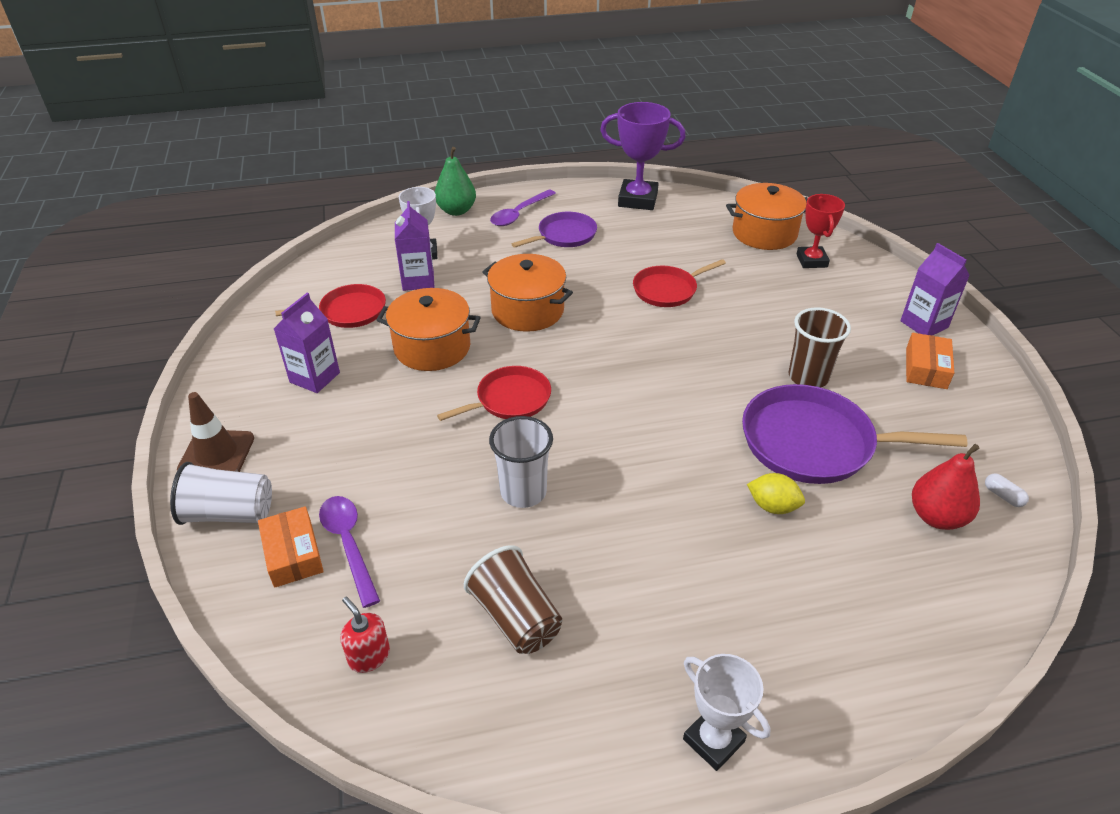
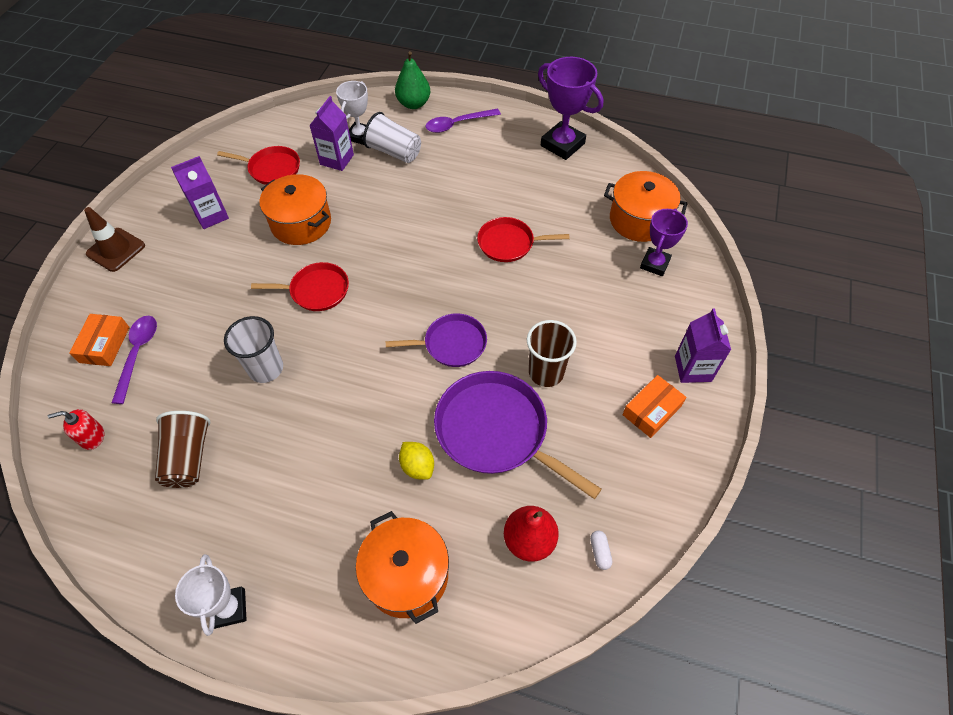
camera: 30 degrees right, 15 degrees up
(229, 513) = (92, 297): white cup -> white cup (394, 152)
(369, 656) = (92, 437): red soap dispenser -> red soap dispenser turned 90 degrees counterclockwise
(527, 310) = (390, 218): orange pot -> orange pot (407, 575)
(564, 235) = (474, 158): purple pan -> purple pan (451, 344)
(811, 261) = (654, 264): red trophy -> purple trophy

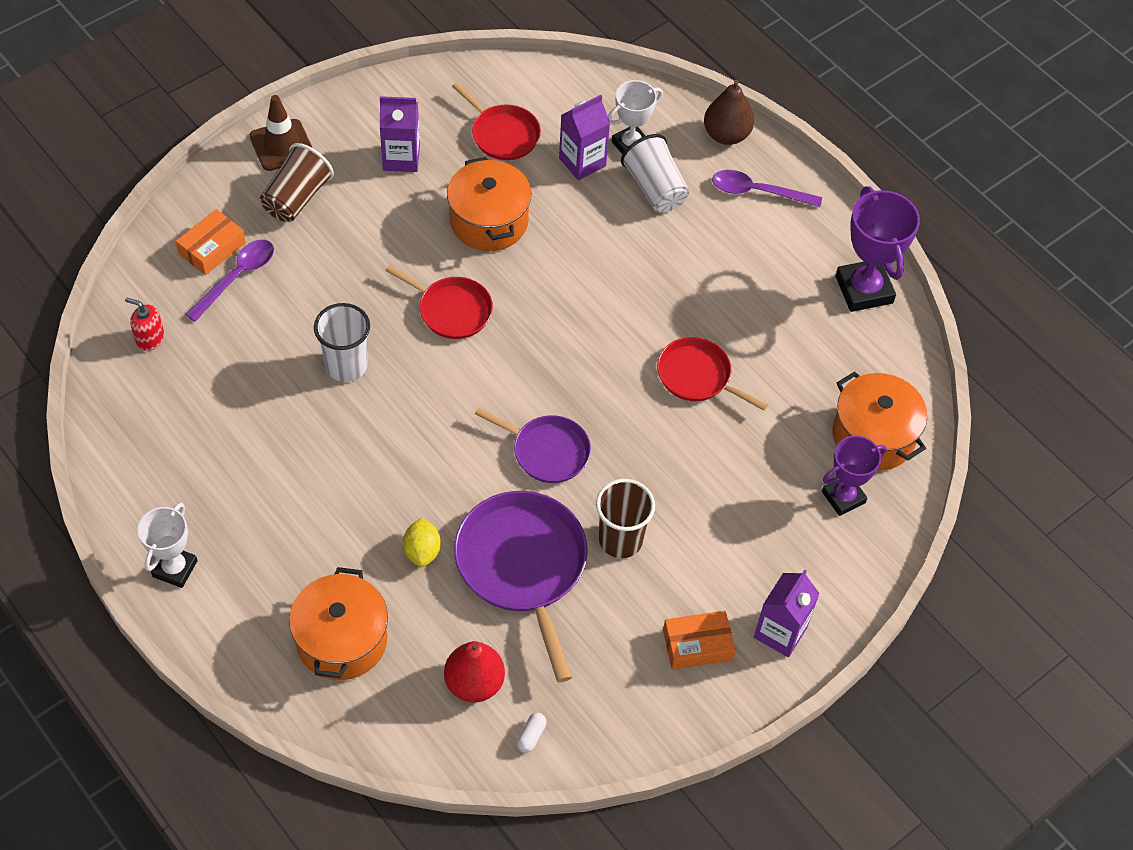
camera: 30 degrees right, 0 degrees up
(189, 457) = (222, 411): brown cup -> brown cup (297, 198)
(413, 104) = (726, 135): green pear -> brown pear

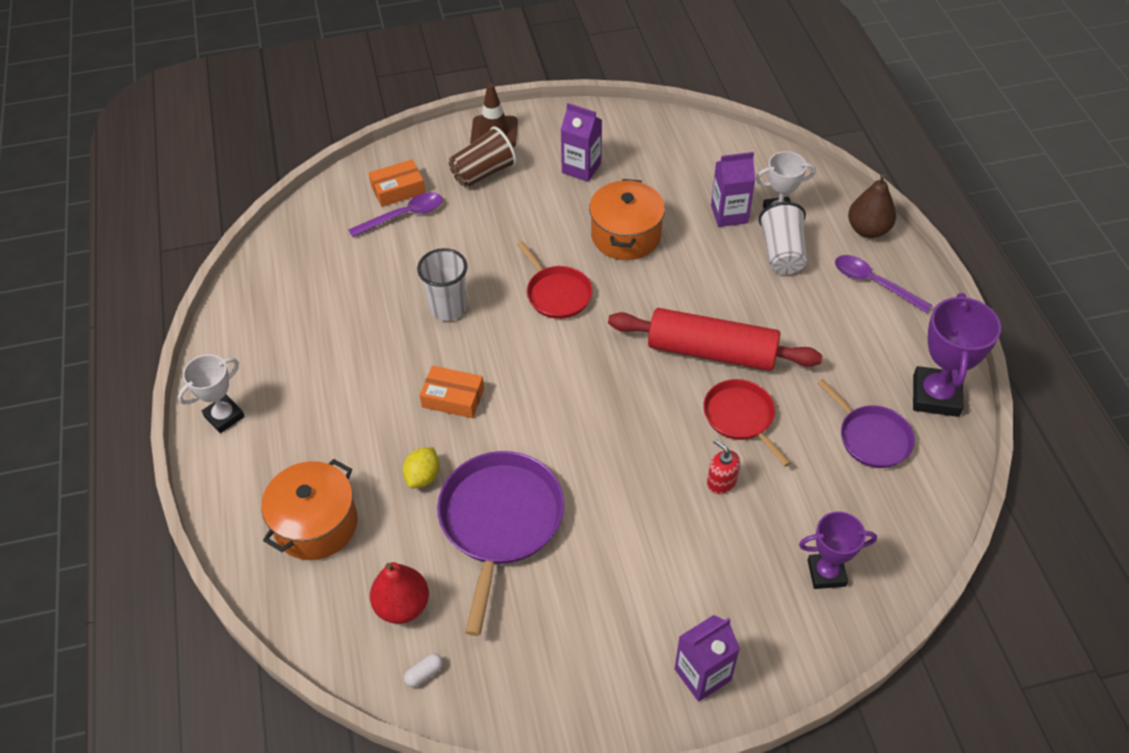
camera: 30 degrees right, 5 degrees down
(150, 338) = (313, 239): red soap dispenser -> red soap dispenser (721, 482)
(502, 134) = (673, 174): red pan -> none
(547, 451) = (574, 433): purple pan -> purple pan (871, 437)
(620, 540) = (597, 532): brown cup -> none
(637, 319) = (711, 352): none -> red rolling pin
(697, 645) = (618, 654): orange box -> orange box (453, 398)
(873, 436) = (883, 528): orange pot -> none

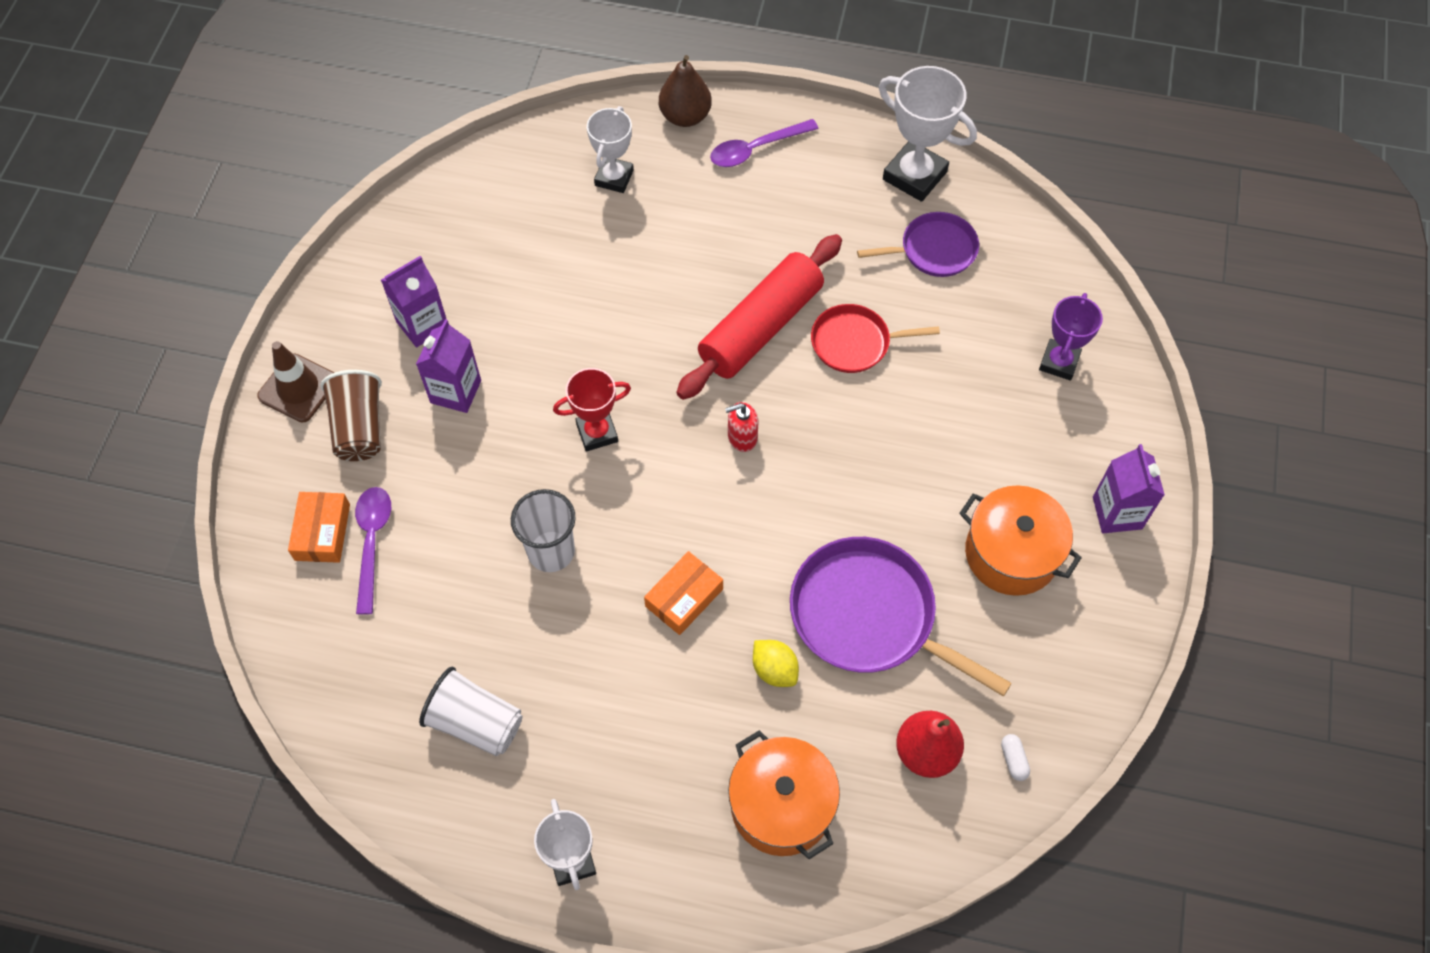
camera: 65 degrees left, 10 degrees up
(557, 293) = (597, 433): red pan -> red trophy
(626, 235) = (555, 329): orange pot -> orange pot (1011, 553)
(721, 482) = (921, 397): red soap dispenser -> red soap dispenser (742, 437)
(729, 214) = (587, 221): purple carton -> purple carton (455, 391)
(782, 253) = (669, 202): white cup -> white cup (476, 722)
(936, 396) = (914, 175): purple trophy -> white trophy

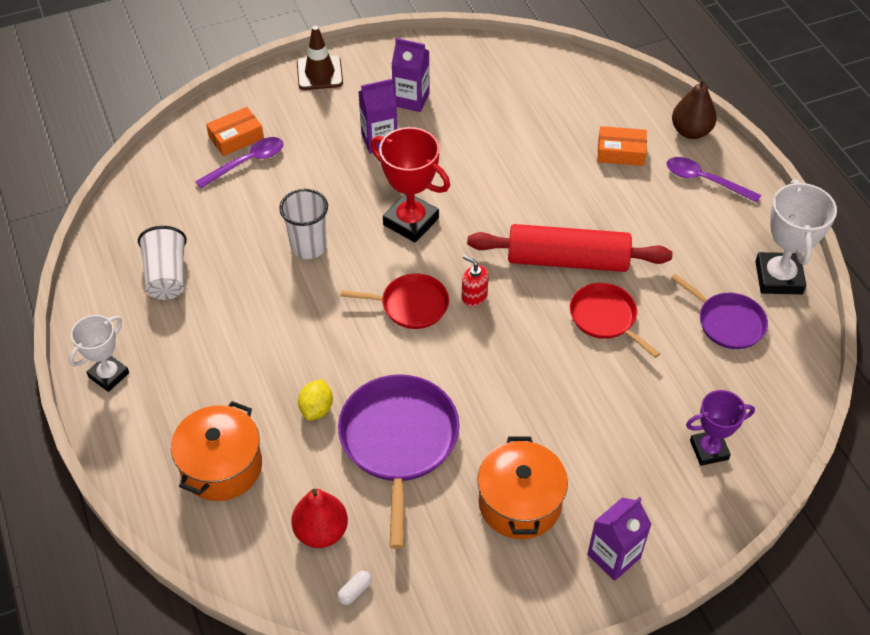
camera: 55 degrees right, 10 degrees down
(359, 428) = (317, 113): brown cup -> none
(597, 433) = (411, 221): red trophy -> red trophy, size x1.53
(614, 178) = (605, 124): white trophy -> none
(684, 597) = (330, 331): orange box -> orange box (620, 152)
(708, 501) = (410, 305): none -> red pan

